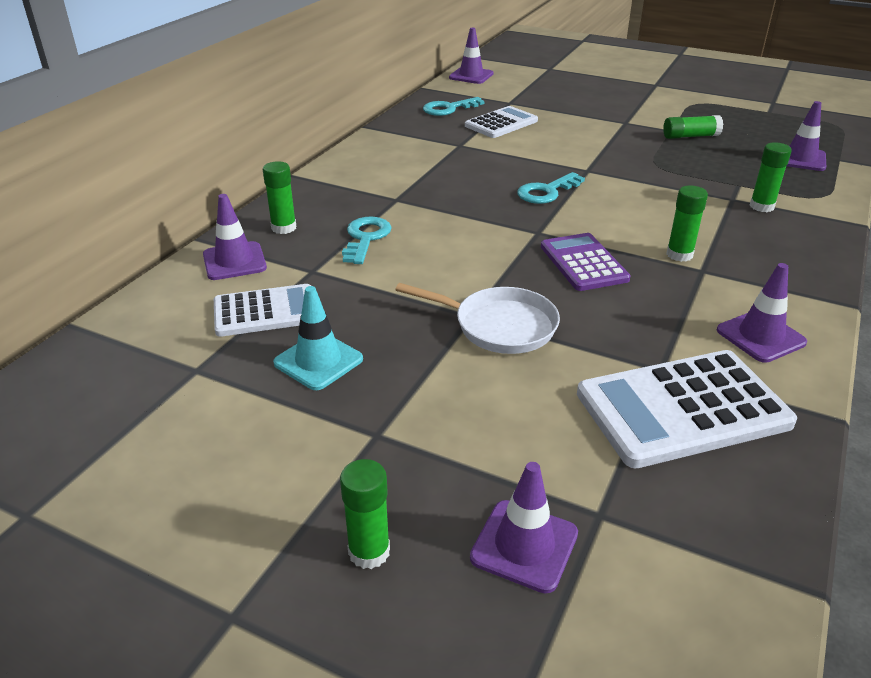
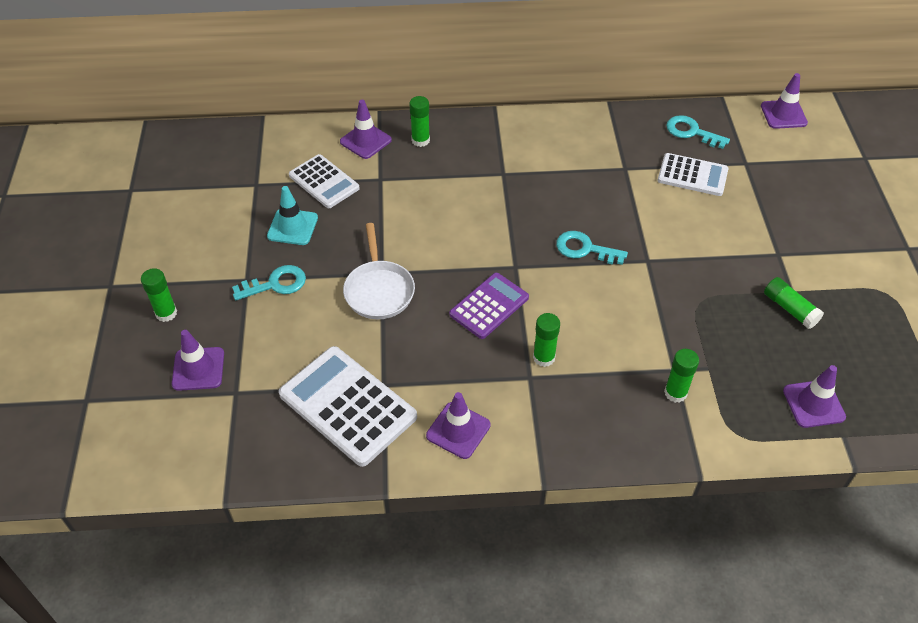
camera: 60 degrees right, 15 degrees up
(365, 238) = (437, 183): turquoise key -> turquoise key (275, 284)

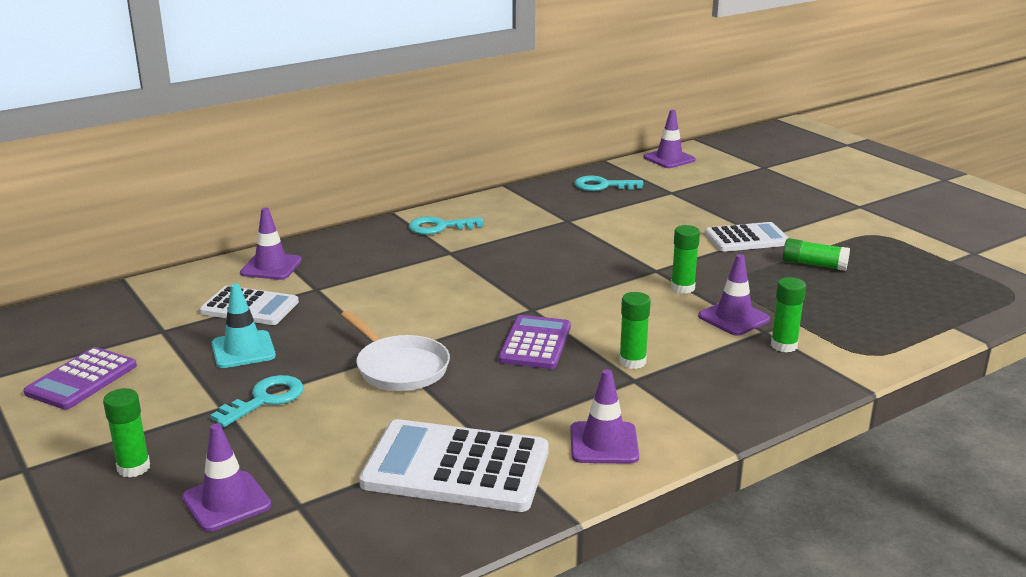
camera: 30 degrees left, 25 degrees down
(182, 215) = (81, 379): none -> purple calculator
(420, 140) = (335, 252): green glue stick -> green glue stick (682, 288)
(585, 249) = (588, 279): turquoise key -> turquoise key (440, 227)
(692, 175) = (634, 210): white calculator -> white calculator (747, 238)
(813, 404) = (906, 315): purple traffic cone -> purple traffic cone (733, 318)

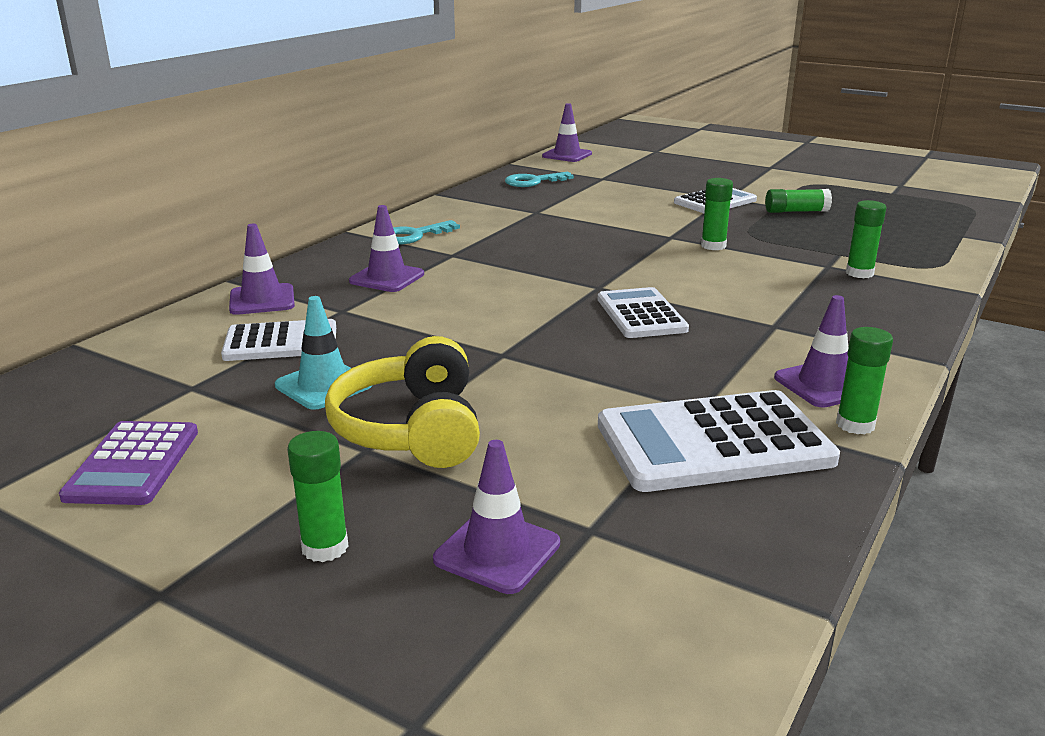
camera: 25 degrees left, 0 degrees up
(264, 399) = (411, 429): turquoise key -> yellow headphones
(399, 367) = (530, 364): white pan -> none
(535, 343) = (641, 314): purple calculator -> white calculator
(632, 362) = (752, 311): green glue stick -> green glue stick (855, 424)
(733, 318) = (789, 260): purple traffic cone -> purple traffic cone (387, 278)

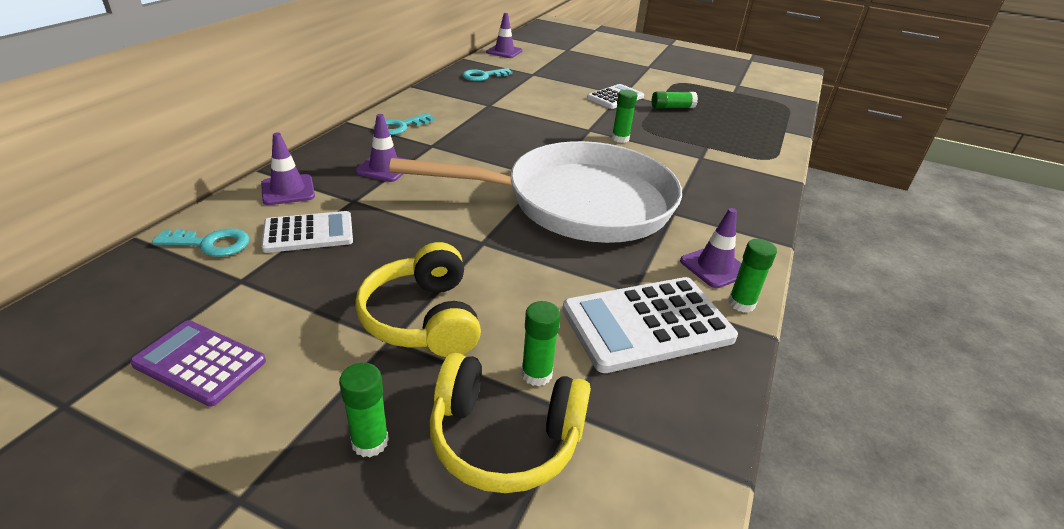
camera: 10 degrees left, 10 degrees up
(133, 464) = (200, 363): purple calculator -> purple calculator turned 120 degrees clockwise
(161, 351) = (210, 243): none -> turquoise key
(323, 385) = (348, 276): turquoise traffic cone -> none
(497, 551) = (505, 438): purple traffic cone -> yellow headphones
(641, 314) = (578, 203): white calculator -> white pan
(859, 273) = (723, 164): green glue stick -> green glue stick (536, 374)

